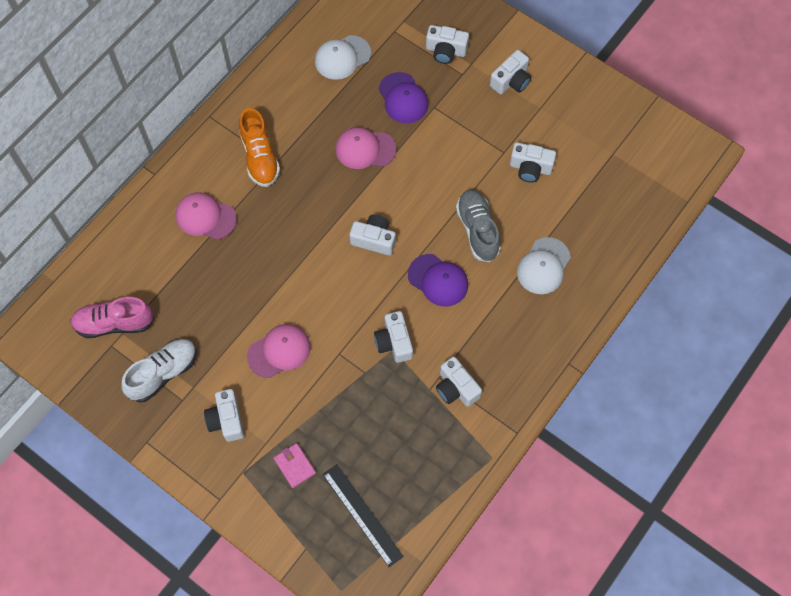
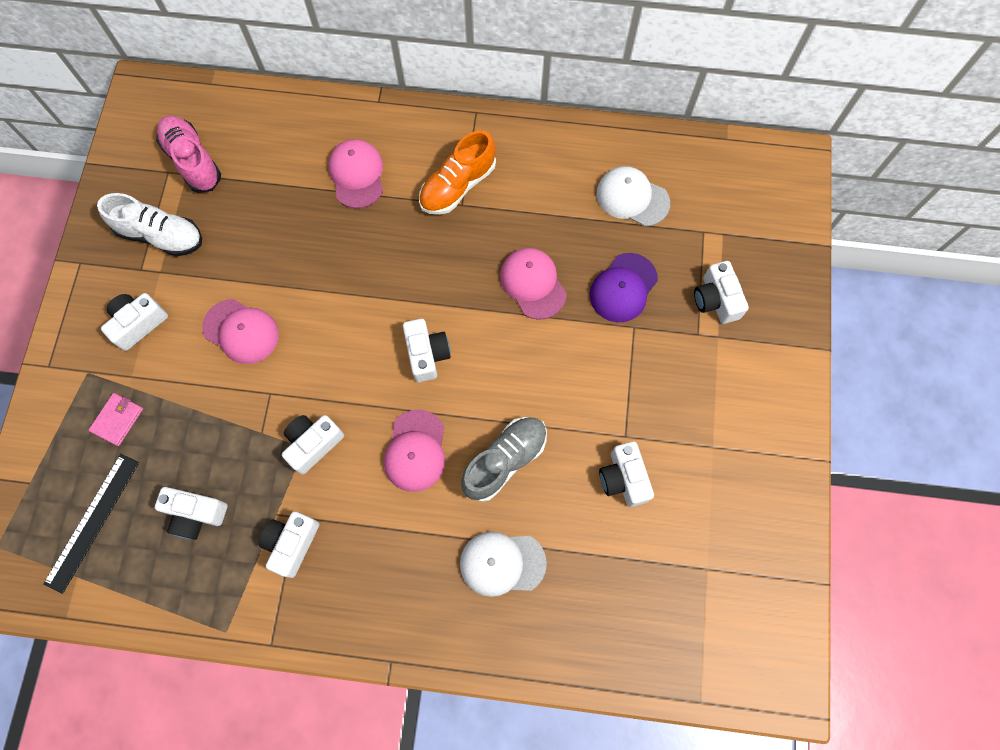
camera: 60 degrees right, 5 degrees up
(438, 280) = (415, 451): purple cap -> pink cap
(511, 81) = (726, 393): white camera -> white camera (196, 514)

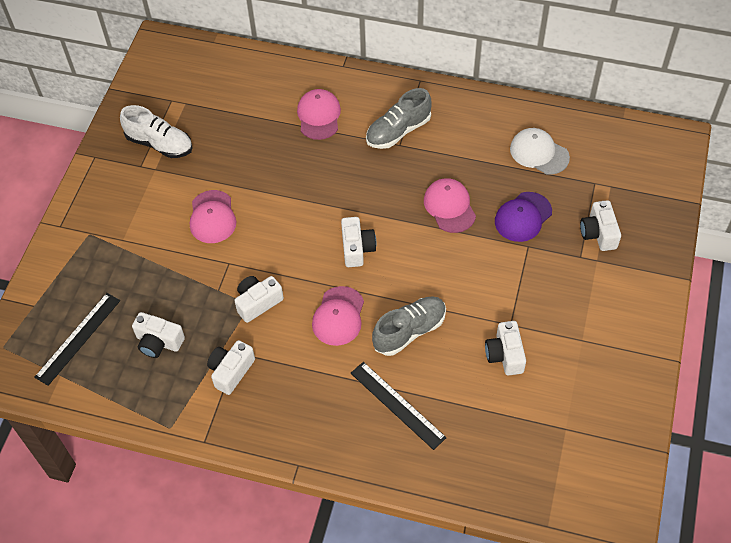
camera: 10 degrees right, 15 degrees down
(118, 420) = (108, 269): pink wallet -> none
(138, 324) = (133, 203): white camera -> none
(193, 161) = (191, 94): pink shoe -> none
(241, 331) = (212, 217): pink cap -> pink cap turned 45 degrees clockwise
(457, 186) = (398, 131): orange shoe -> grey shoe
(502, 563) = (397, 405): white cap -> black ruler

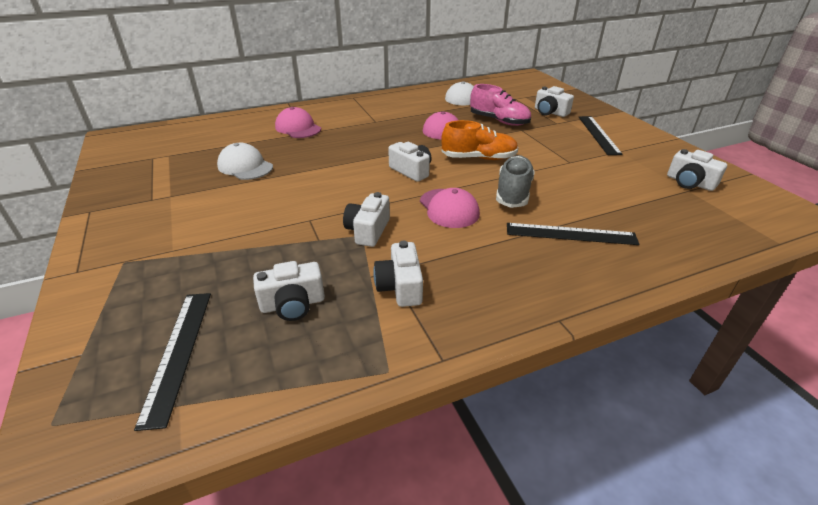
camera: 40 degrees left, 20 degrees down
(160, 144) = (162, 181): white shoe -> none
(212, 217) = (262, 201): pink cap -> none
(232, 158) = (245, 166): none -> white cap
(398, 131) = (366, 117): grey shoe -> none
(433, 266) = (479, 158): none -> orange shoe
(505, 355) = (591, 175): white camera -> white camera (689, 183)
(523, 217) = (499, 121): purple cap -> pink shoe
(597, 302) = (598, 134): none -> black ruler

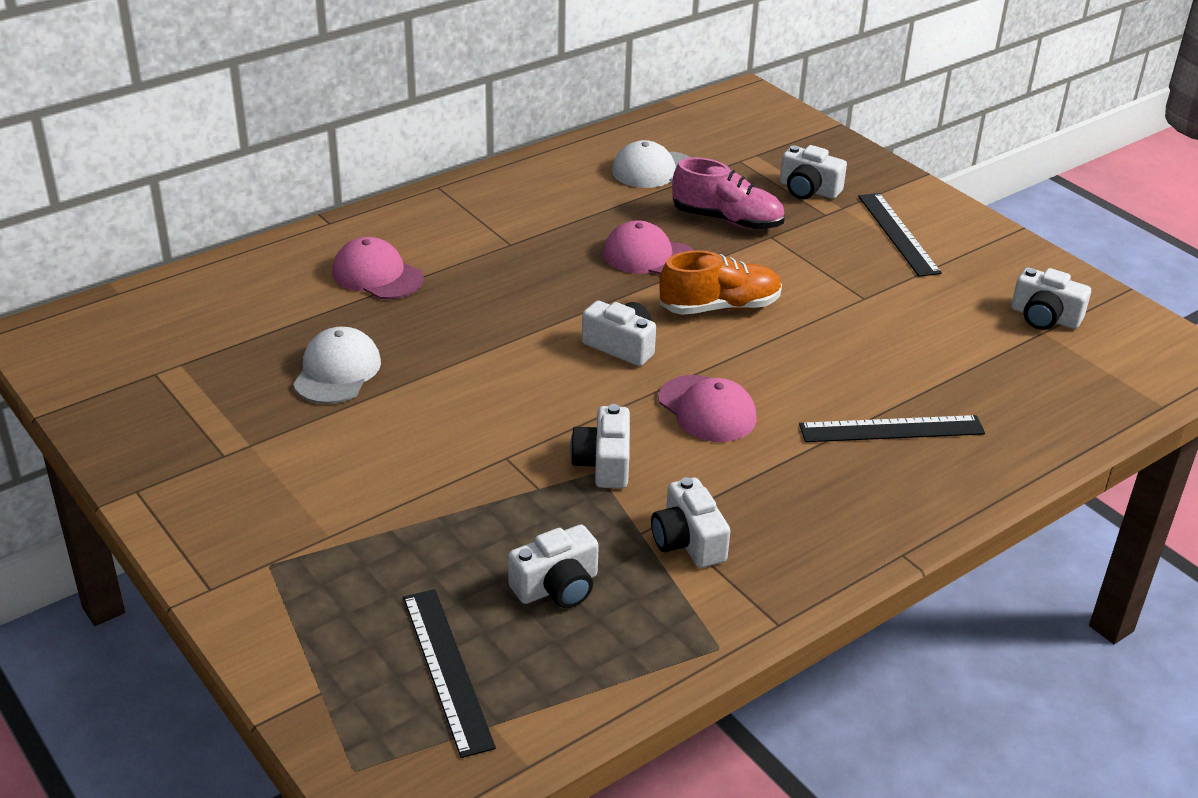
camera: 15 degrees left, 0 degrees up
(245, 166) = (337, 371): white cap -> white cap turned 75 degrees clockwise
(513, 192) = (793, 368): grey shoe -> none

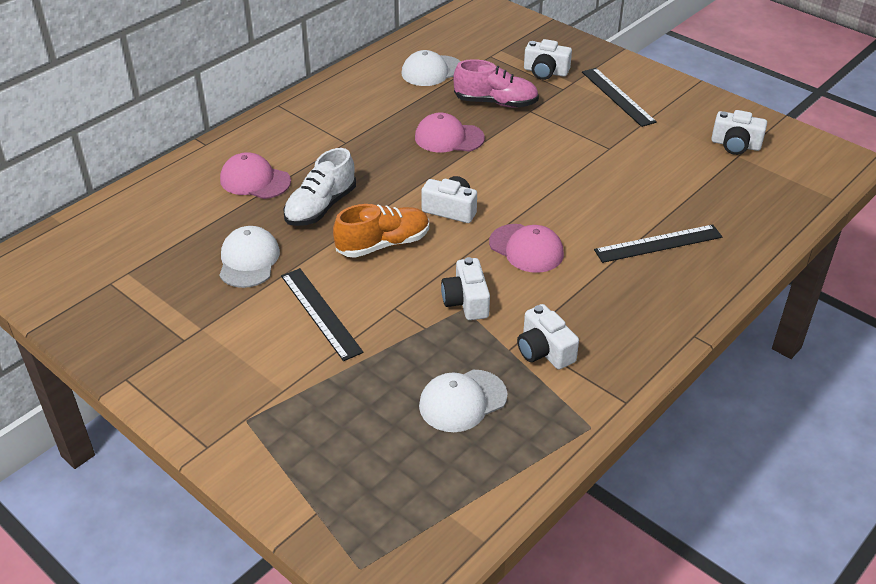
camera: 10 degrees left, 5 degrees up
(447, 669) = (403, 478): black ruler -> black ruler (320, 313)
(451, 319) = (320, 207): none -> white shoe
(557, 587) = (462, 401): white camera -> white cap
(720, 307) = (511, 169): orange shoe -> orange shoe (383, 244)

